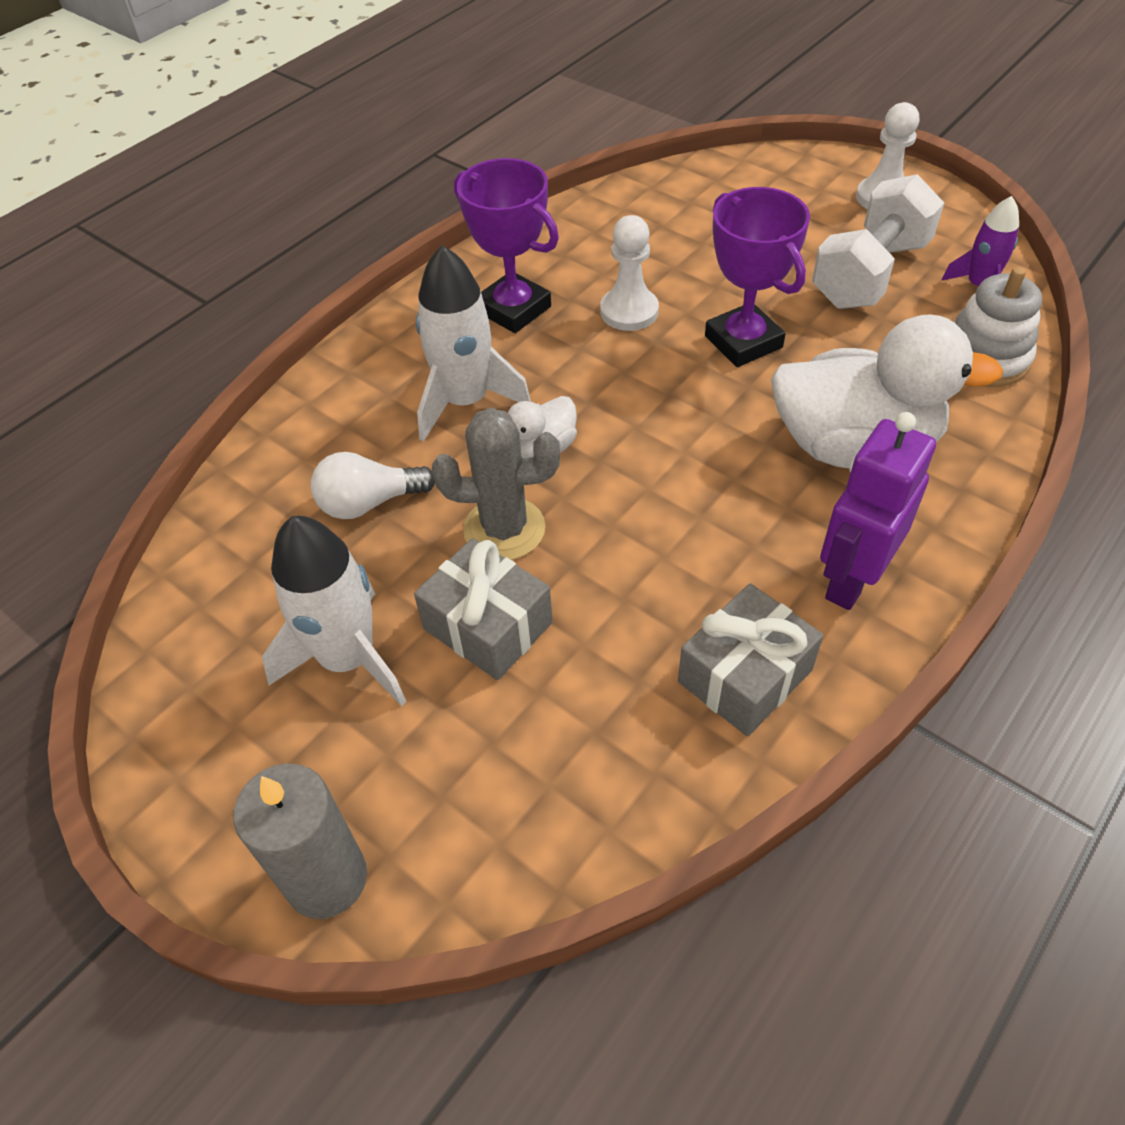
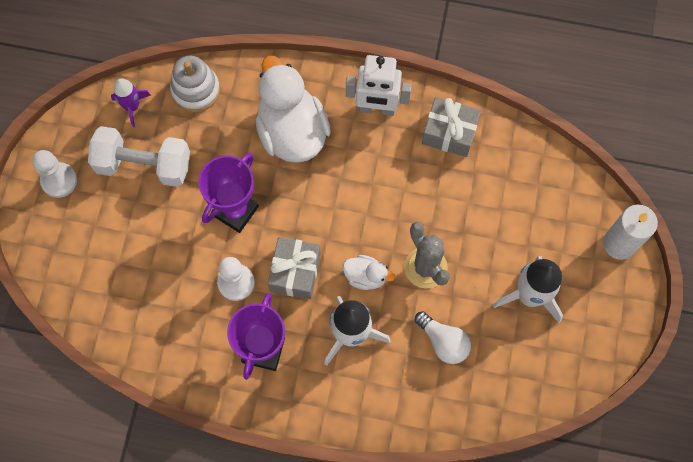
camera: 120 degrees left, 20 degrees up
(326, 878) = (619, 243): grey candle -> white candle
(488, 625) = (481, 246): grey gift -> grey gift (295, 272)
(851, 579) = (377, 108): purple robot -> white robot

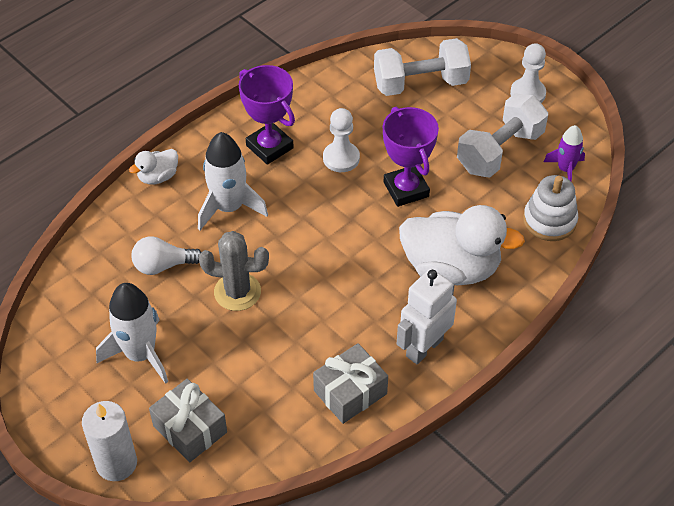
camera: 125 degrees right, 20 degrees down
(102, 274) = (420, 83): none -> white dumbbell
(295, 272) = (316, 200): grey gift -> grey gift (190, 429)
(366, 276) = (268, 245): white duck -> white duck (158, 177)

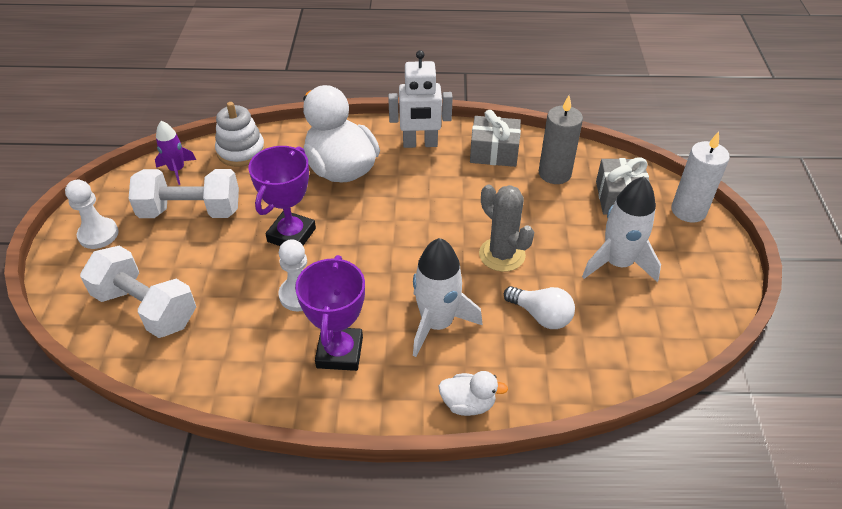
camera: 135 degrees left, 5 degrees down
(272, 411) = (554, 173): none -> grey candle

